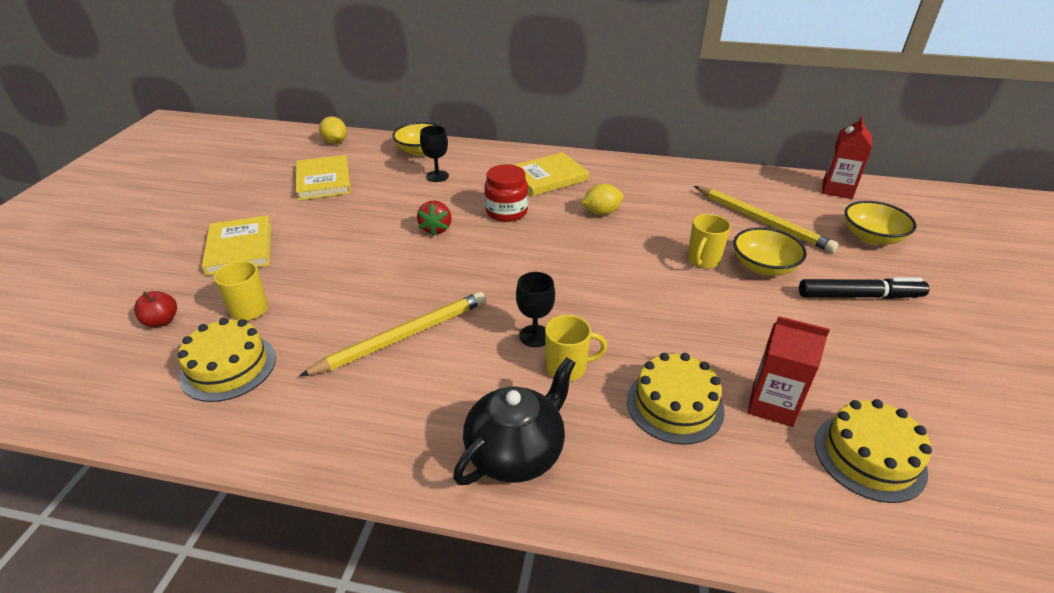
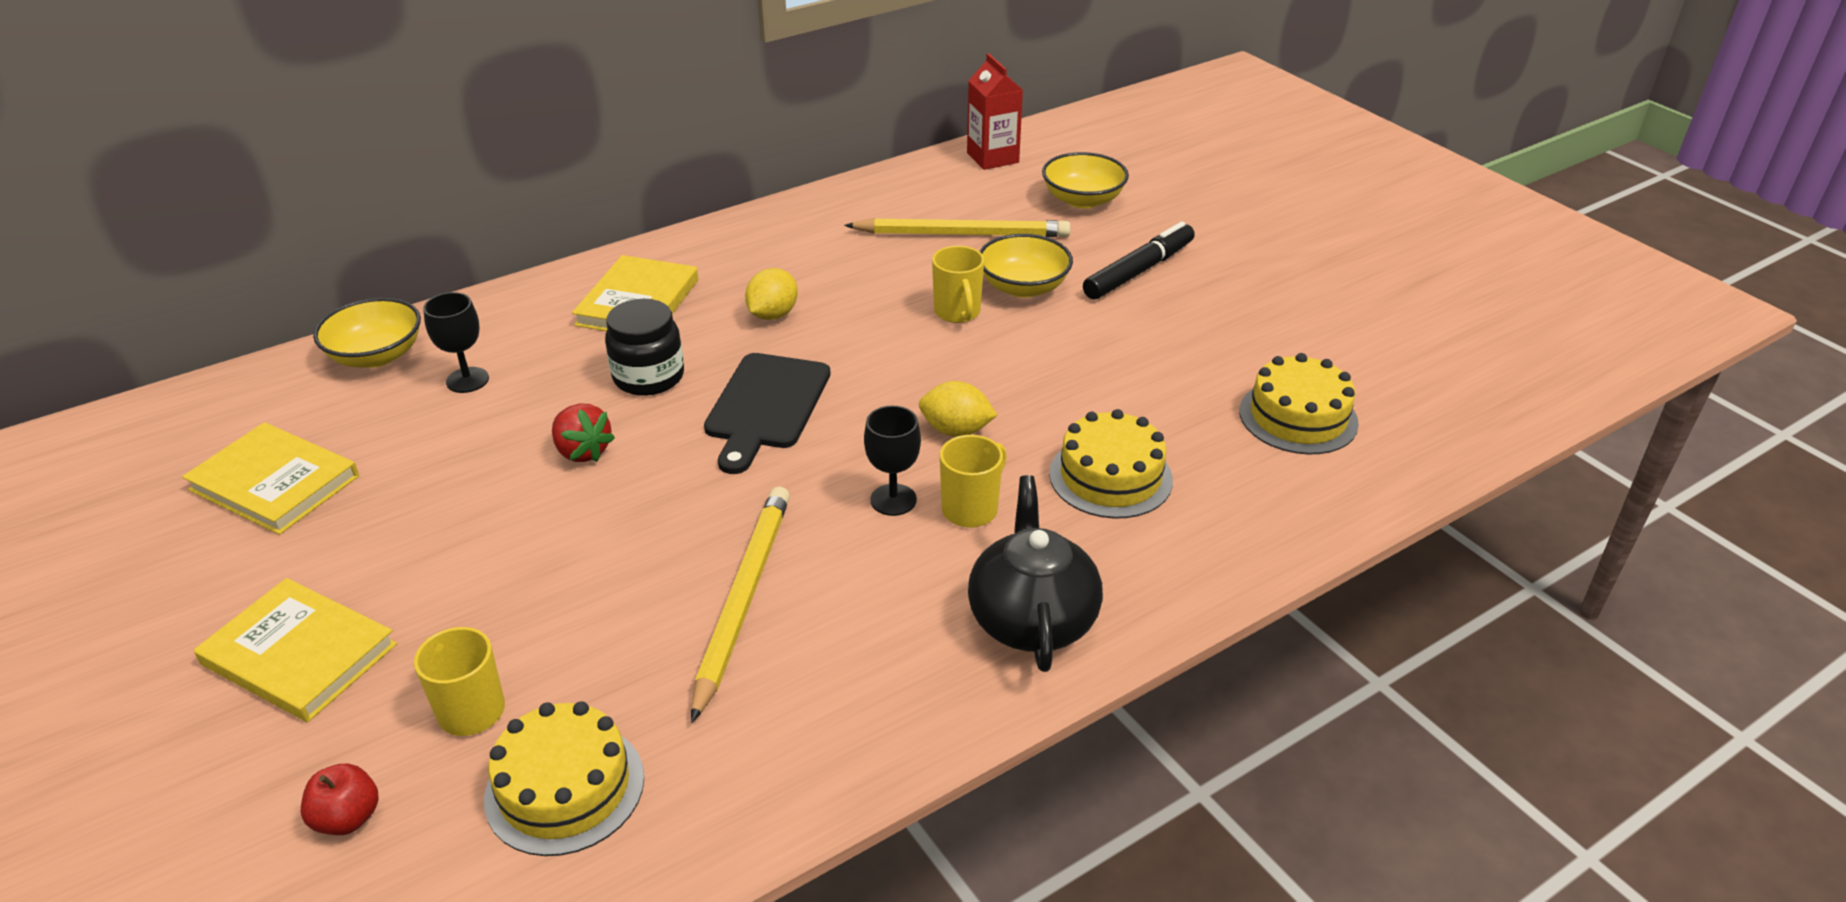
camera: 45 degrees left, 0 degrees up
(335, 142) = (186, 415): yellow lemon -> yellow lemon (956, 430)
(506, 212) = (649, 377): red jar -> black jar
(538, 253) = (766, 406): none -> black cutting board
(772, 405) = (1185, 422): red carton -> none

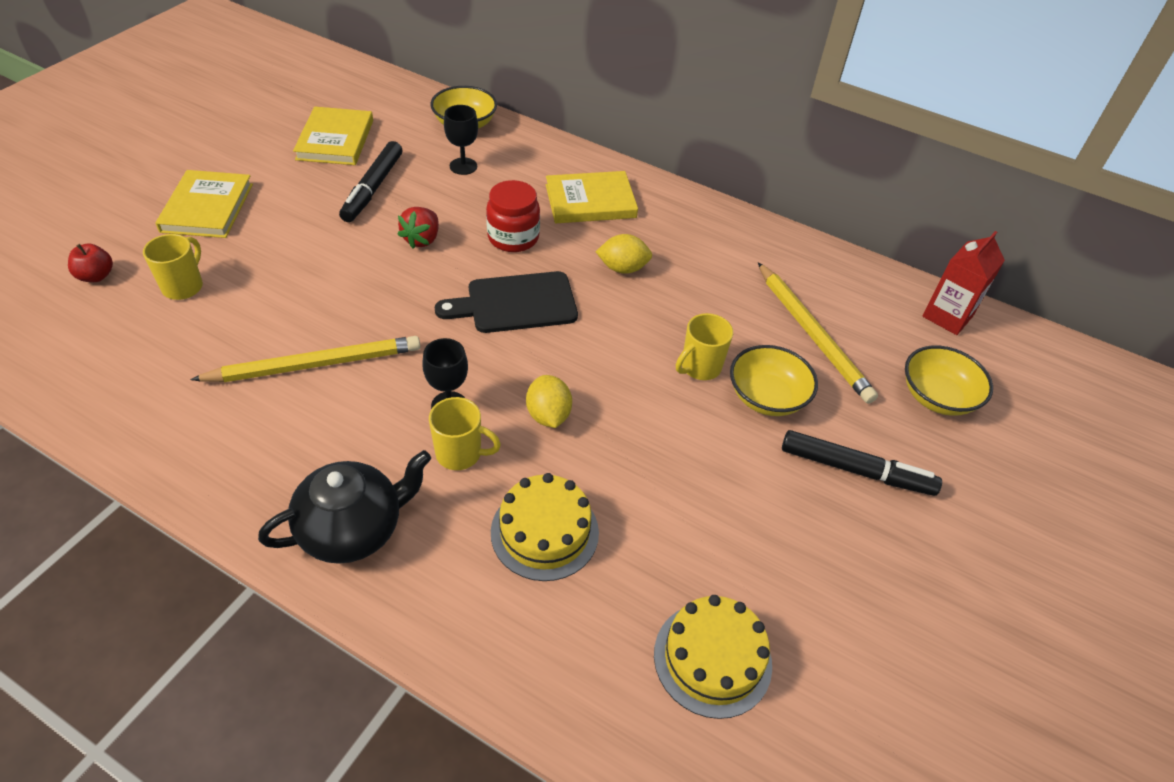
camera: 60 degrees right, 10 degrees up
(431, 471) = (373, 188): none -> black marker
(565, 788) = (134, 348): yellow cake -> none
(649, 377) = (513, 237): black jar -> red jar

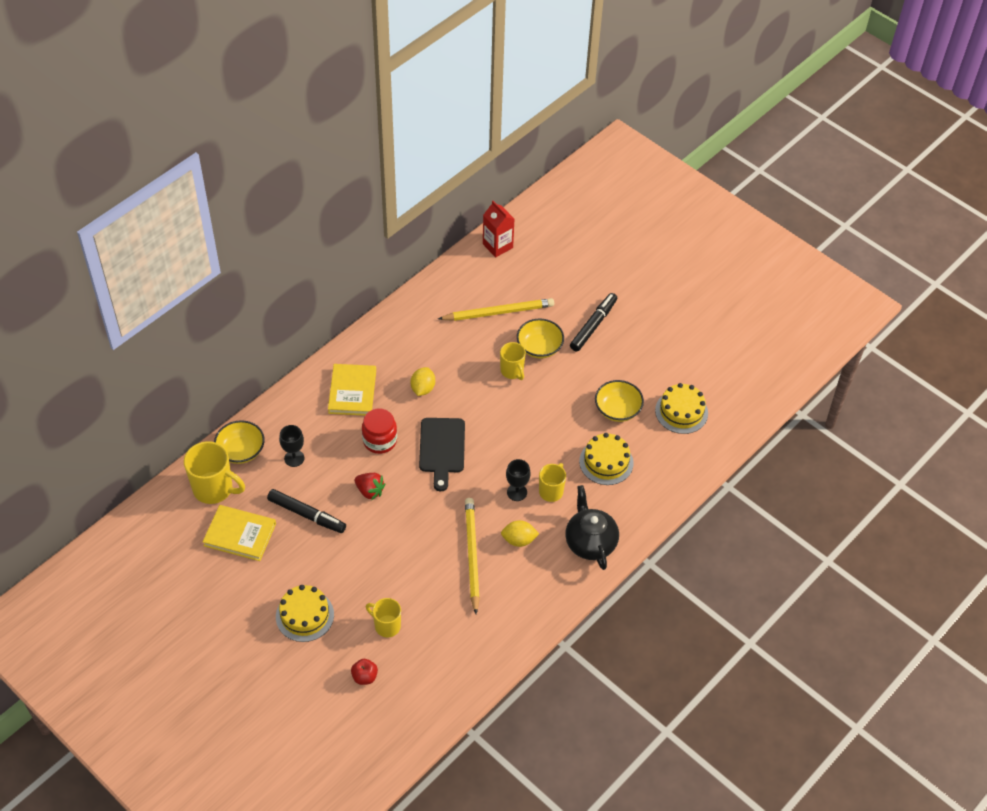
camera: 75 degrees left, 5 degrees up
(207, 208) = (305, 615): yellow book -> yellow cake
(402, 112) = (214, 489): none -> yellow mug
(548, 415) = (532, 447): yellow lemon -> yellow lemon (519, 540)
(937, 397) = (554, 274): yellow bowl -> yellow bowl (617, 409)

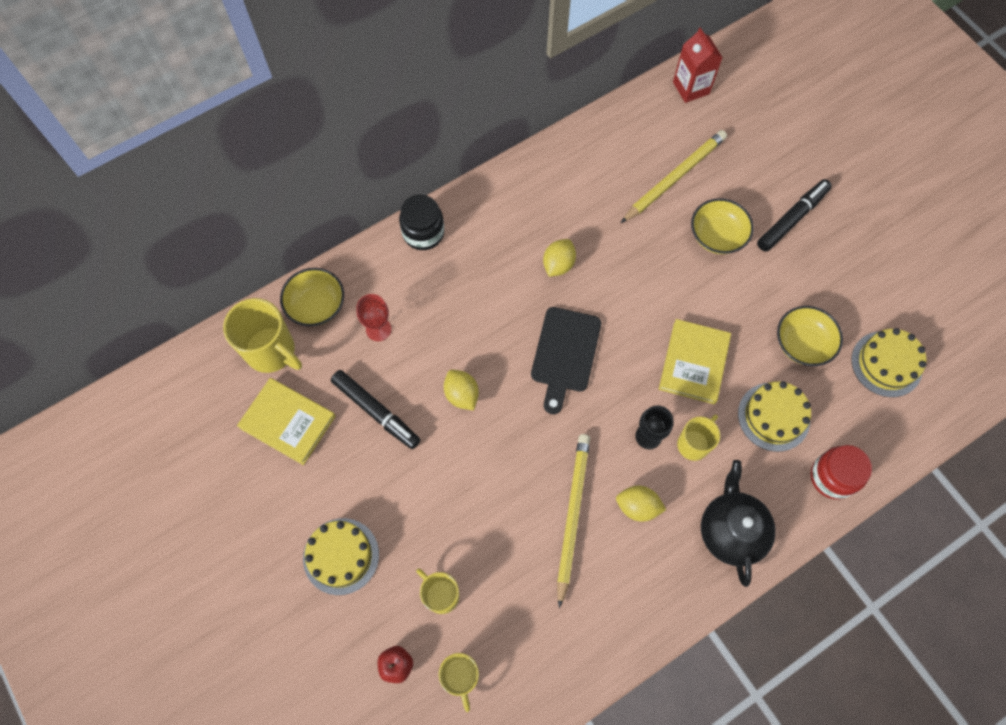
camera: 15 degrees right, 15 degrees up
(294, 458) = (378, 329): black goblet -> red goblet
(312, 385) = (423, 233): none -> black jar
(352, 392) = (470, 252): yellow book -> yellow book (694, 363)
(370, 491) = (461, 395): red strawberry -> yellow lemon
(380, 440) = (489, 326): red jar -> red jar (832, 477)
(498, 312) = (674, 177): yellow pencil -> yellow pencil turned 45 degrees counterclockwise
(512, 371) = (676, 262): yellow mug -> yellow mug (461, 676)

